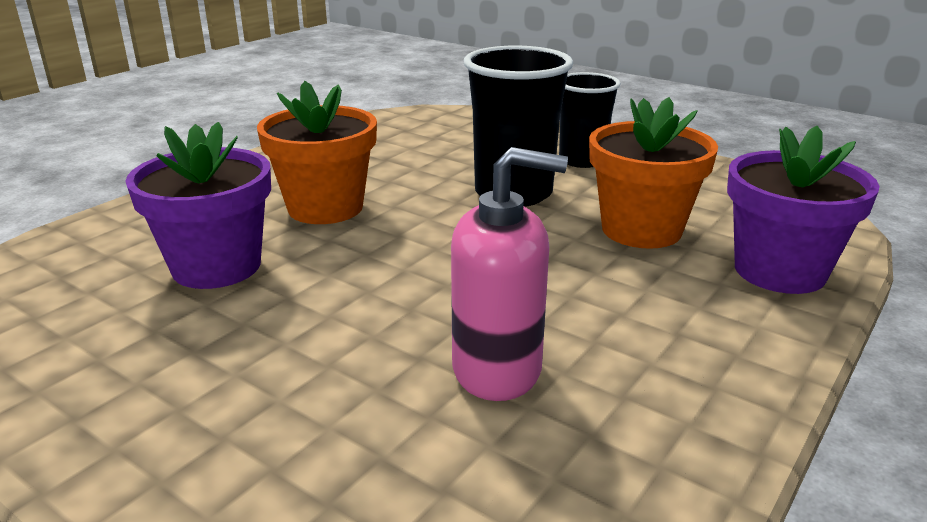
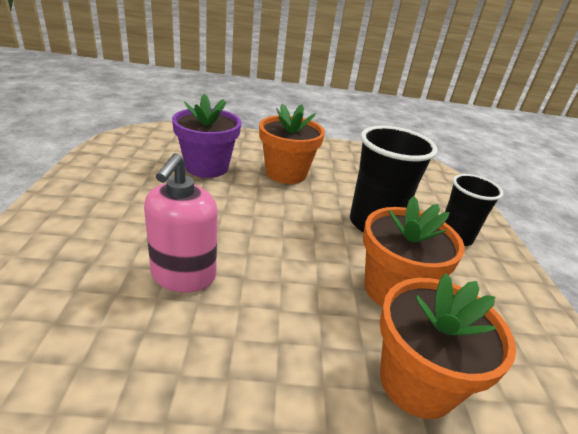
camera: 50 degrees right, 5 degrees up
(497, 369) = (183, 275): pink soap dispenser -> pink soap dispenser turned 45 degrees clockwise
(779, 271) = (417, 382): purple flower pot -> orange flower pot

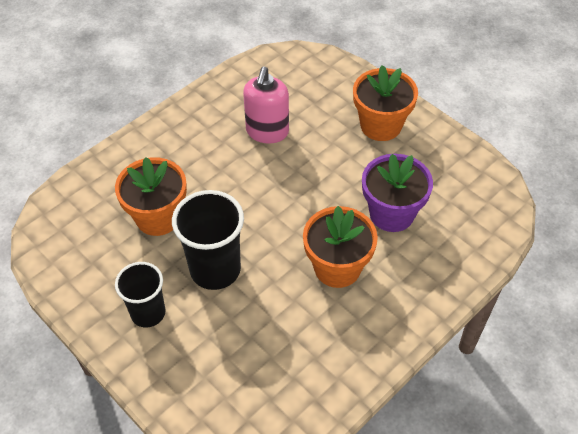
camera: 140 degrees right, 20 degrees up
(183, 275) = (267, 132): pink soap dispenser -> pink soap dispenser turned 135 degrees counterclockwise
(417, 382) = (112, 173): orange flower pot -> orange flower pot (381, 125)

